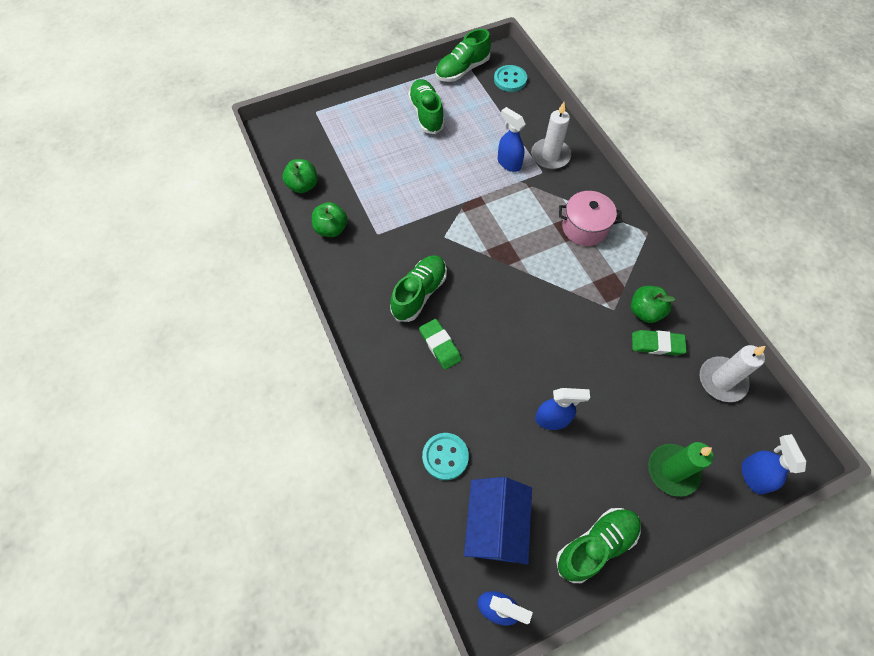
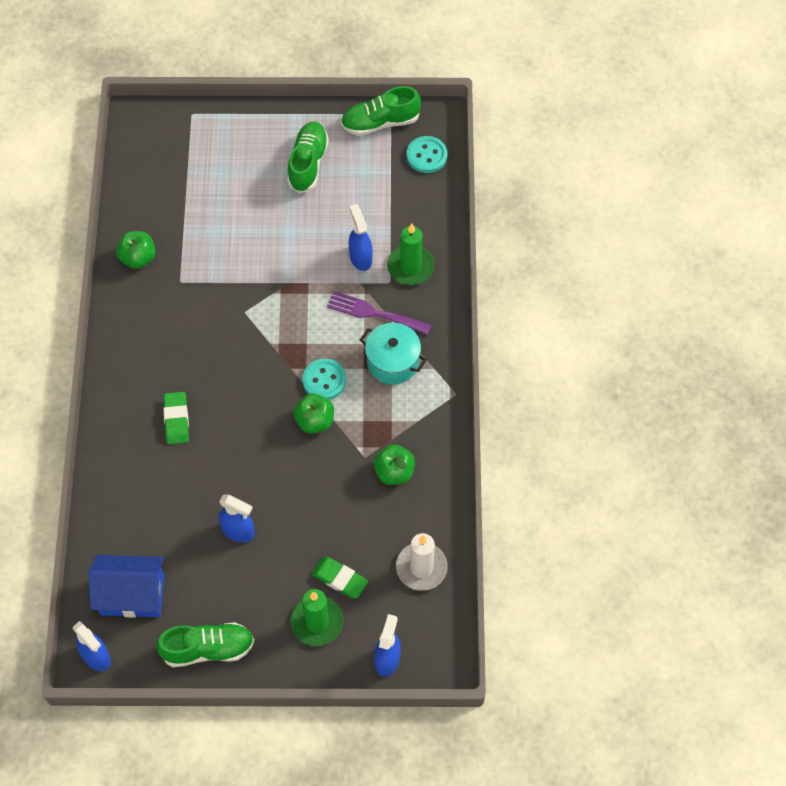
camera: 25 degrees right, 0 degrees up
(303, 186) = (135, 198): green apple -> green apple (315, 421)
(419, 293) = (186, 361): green shoe -> none
(445, 457) = (123, 520): turquoise button -> turquoise button (324, 380)
(495, 526) = (132, 595): blue house -> blue house turned 60 degrees clockwise
(546, 198) = (374, 313): none -> purple fork
(550, 156) = (410, 267): white candle -> green candle
(584, 228) = (393, 362): pink pot -> turquoise pot
(657, 344) = (383, 508): green eraser -> green eraser (340, 579)

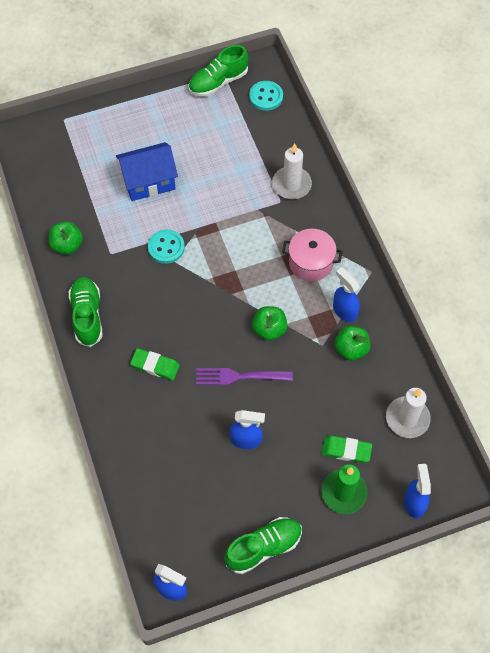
camera: 20 degrees left, 0 degrees up
(132, 595) = (180, 524): blue house -> blue house (149, 182)
(176, 420) = (155, 366): green eraser -> green eraser turned 45 degrees counterclockwise
(308, 163) = (174, 130): green shoe -> green shoe (87, 316)
(324, 380) = (262, 295): turquoise button -> turquoise button (166, 247)
(360, 257) = (249, 189): blue spray bottle -> blue spray bottle (344, 311)
(374, 313) = (279, 229): purple fork -> purple fork (239, 376)
(393, 362) = (311, 262): turquoise pot -> pink pot
(410, 267) = (291, 184): green candle -> white candle

